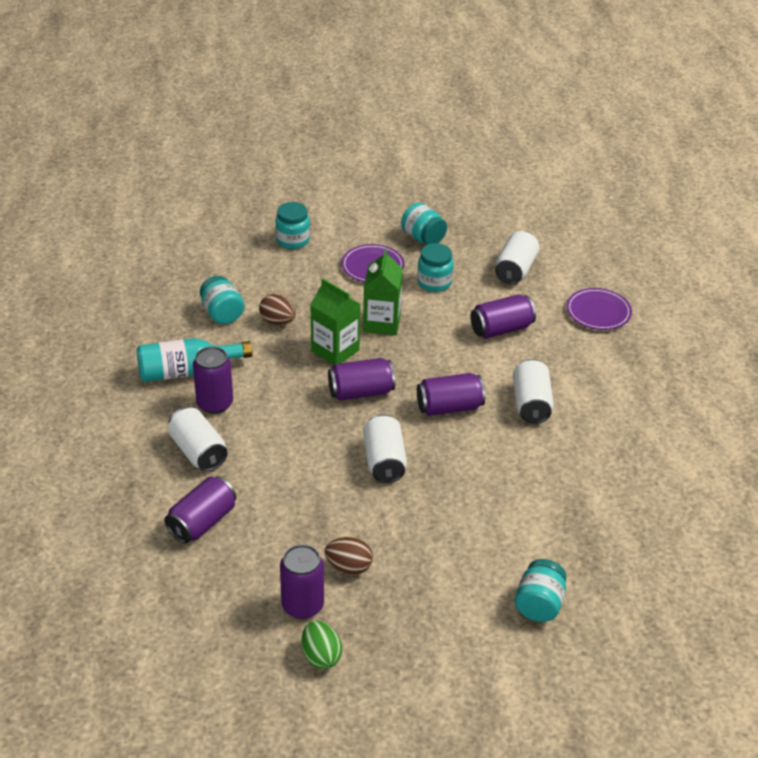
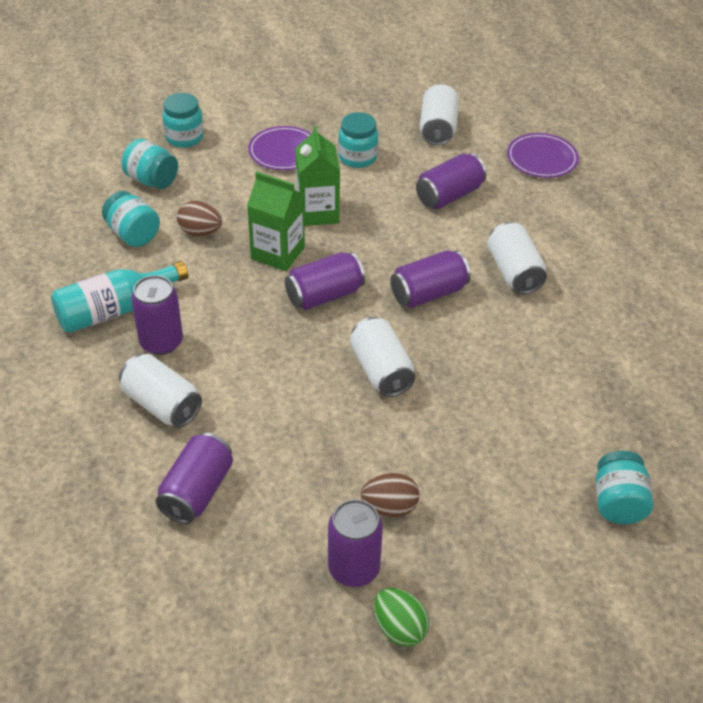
camera: 15 degrees left, 5 degrees up
(423, 238) = (326, 111): turquoise jar -> turquoise jar (152, 180)

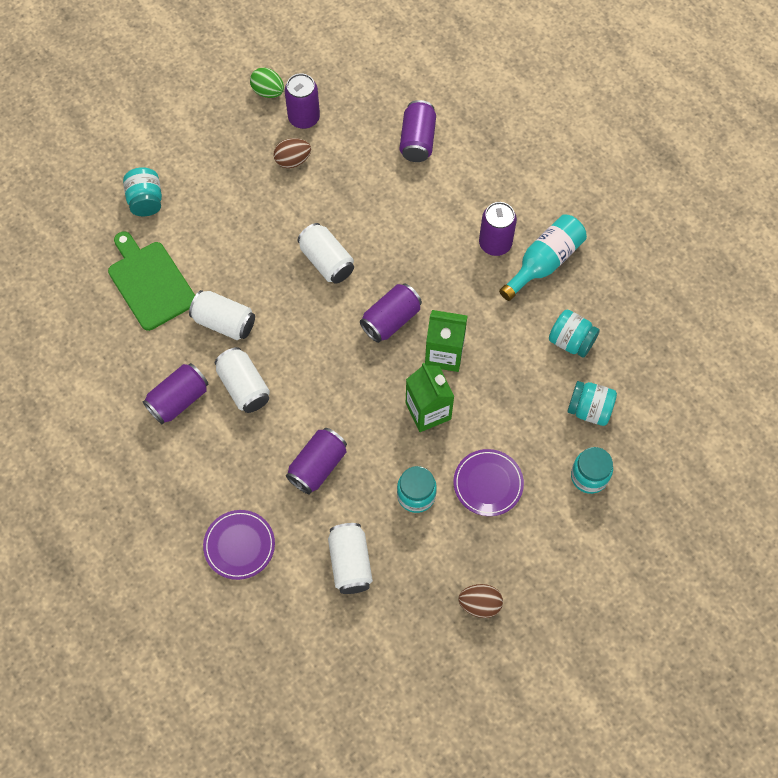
camera: 165 degrees right, 20 degrees up
(162, 404) = (469, 194): white can -> white can (224, 322)
(200, 232) = (517, 359): brown egg -> brown egg (480, 604)
(428, 293) = (309, 344): purple can -> purple can (178, 400)
(618, 399) = (150, 282): none -> green cutting board

